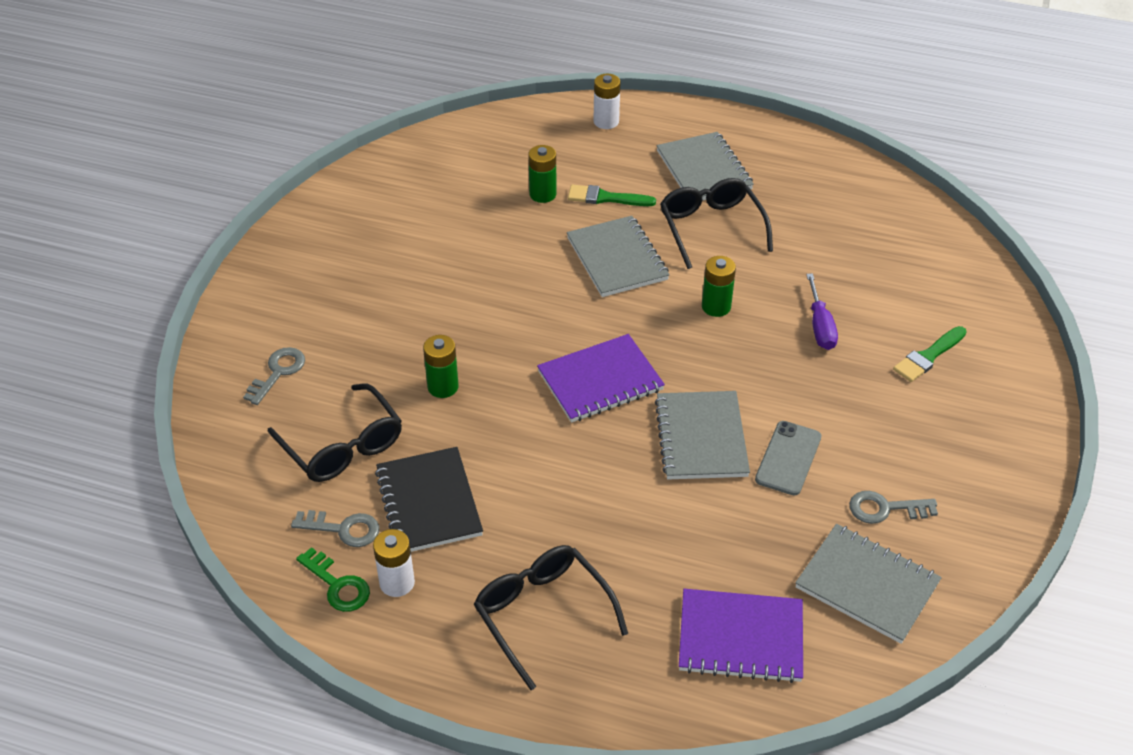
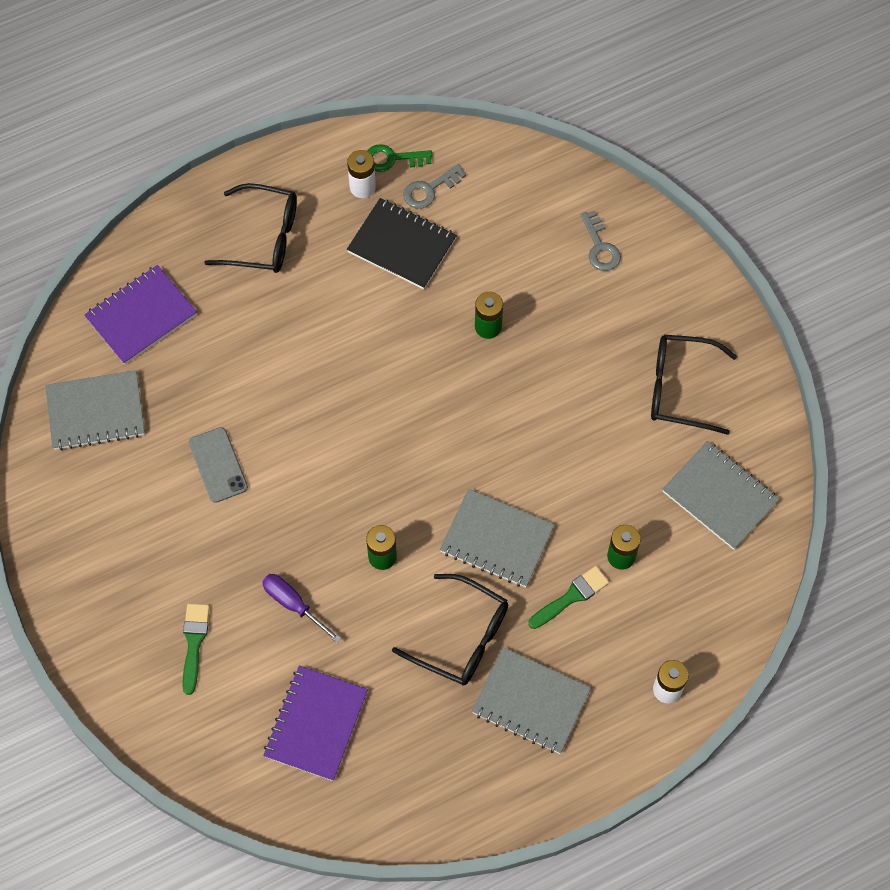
camera: 135 degrees right, 20 degrees up
(342, 446) = (496, 235): black glasses -> black glasses (680, 388)
(600, 381) = (395, 420): purple notebook -> purple notebook (316, 724)
(701, 438) = (287, 432): grey notebook -> grey notebook (720, 496)
(885, 509) = (126, 478): grey key -> none

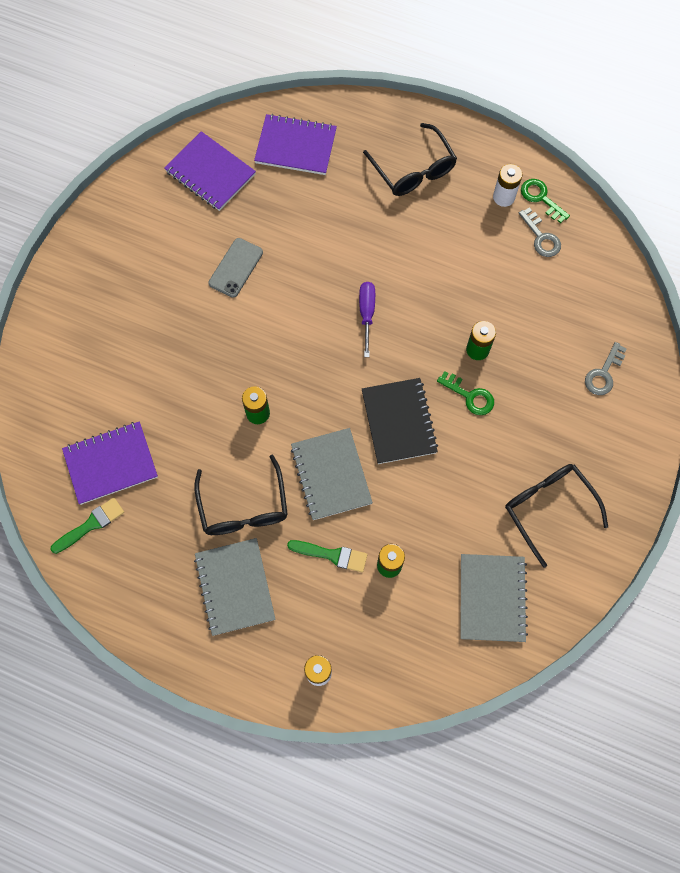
camera: 50 degrees right, 5 degrees up
(96, 412) = (210, 173): grey notebook -> purple notebook
(194, 643) = (106, 349): green brush -> green brush (91, 524)
(293, 604) = (180, 386): purple screwdriver -> purple screwdriver (367, 314)
(402, 245) = (485, 252): black notebook -> black notebook (399, 422)
(429, 189) = (541, 237): grey key -> grey key turned 135 degrees counterclockwise
(525, 368) = (470, 396): none -> green key

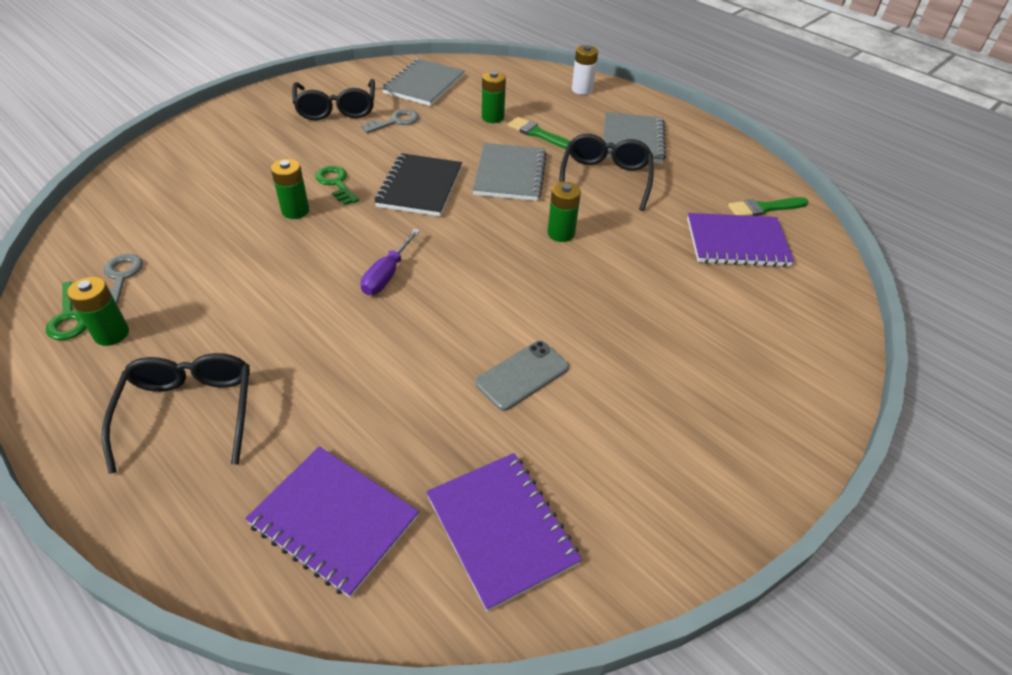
camera: 160 degrees left, 25 degrees down
(503, 197) = (111, 334): white battery -> green battery
(603, 373) = (197, 161): grey key -> grey key (395, 122)

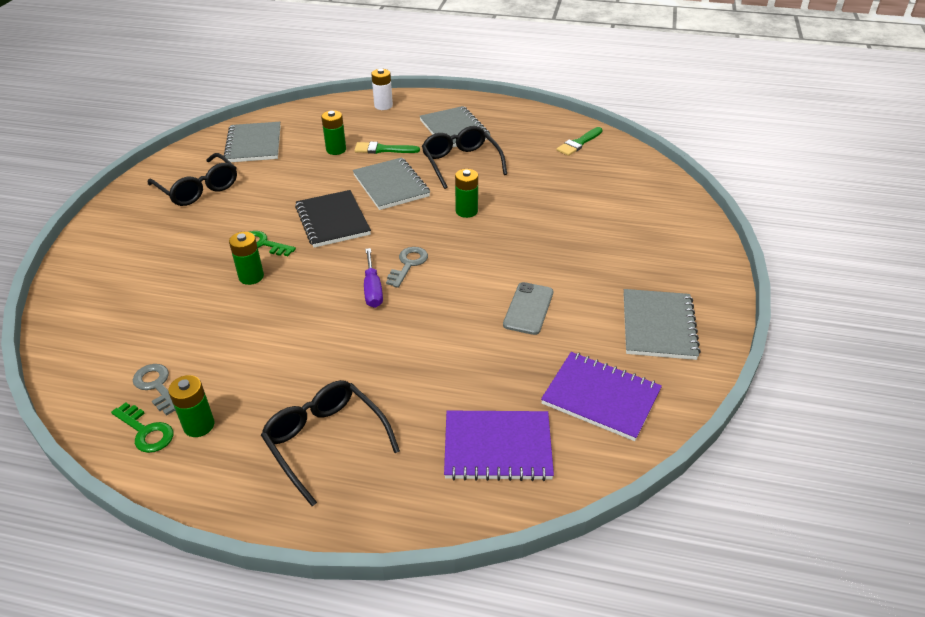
camera: 30 degrees left, 5 degrees down
(395, 122) = (260, 181): grey key -> grey key (408, 264)
(656, 478) = (658, 326): none -> grey notebook
(737, 242) = (582, 171): purple notebook -> none

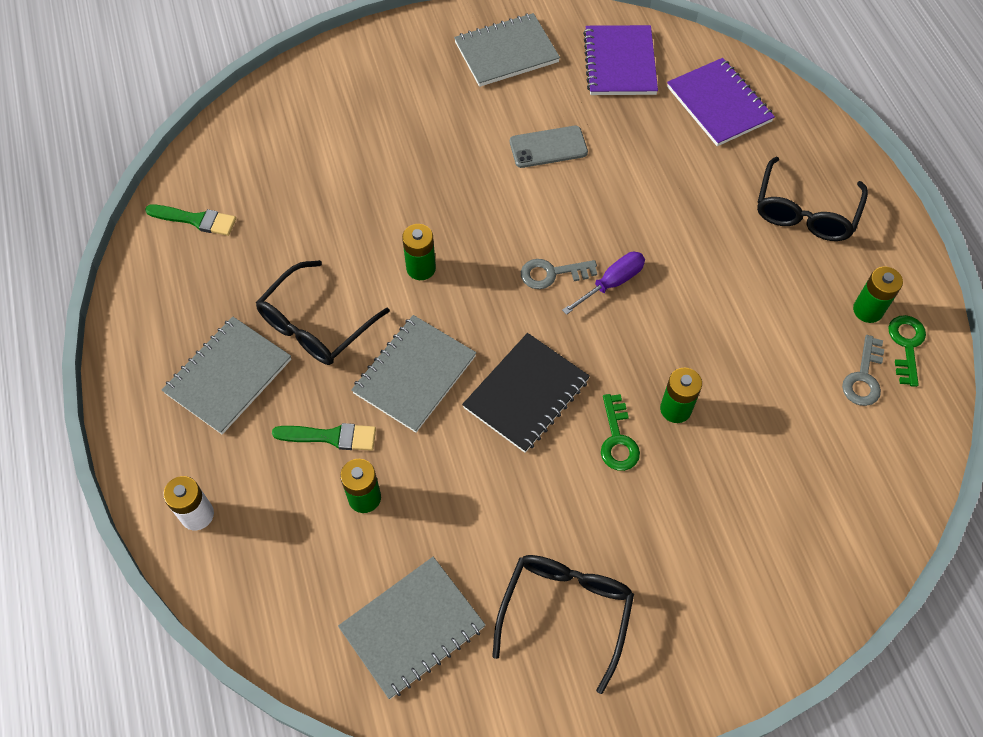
camera: 120 degrees left, 20 degrees up
(383, 149) = (331, 437): green brush -> green brush turned 60 degrees counterclockwise

